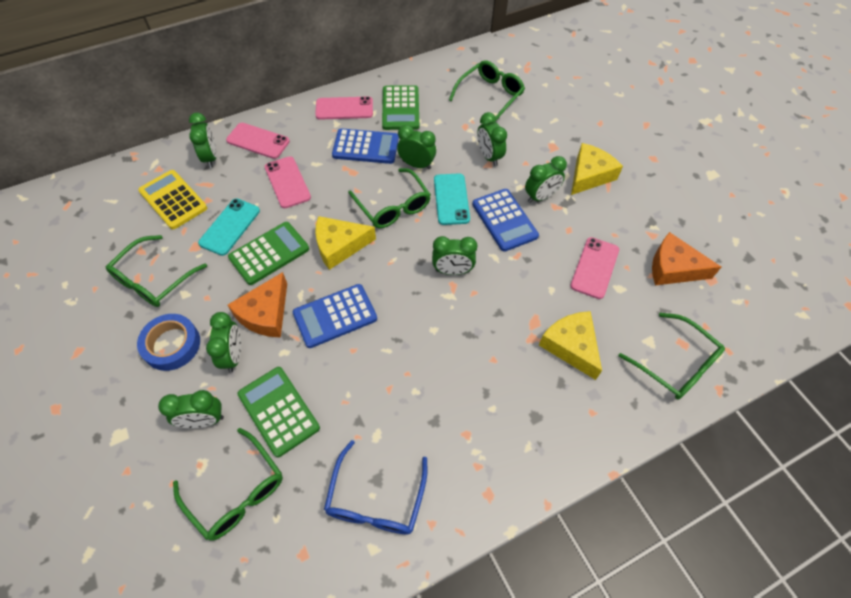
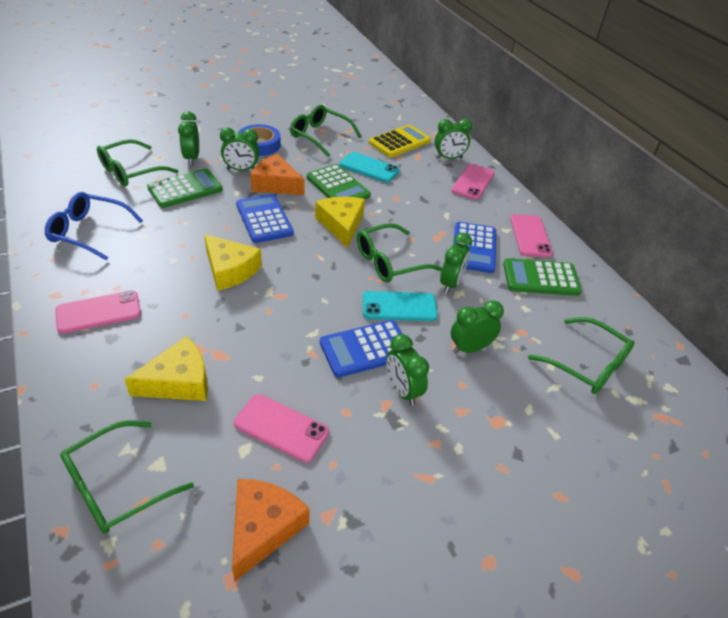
camera: 90 degrees right, 15 degrees down
(287, 182) = (421, 197): pink phone -> pink phone (98, 312)
(452, 271) = (299, 297): green clock -> none
(589, 175) = (444, 456): yellow cheese -> yellow cheese (230, 270)

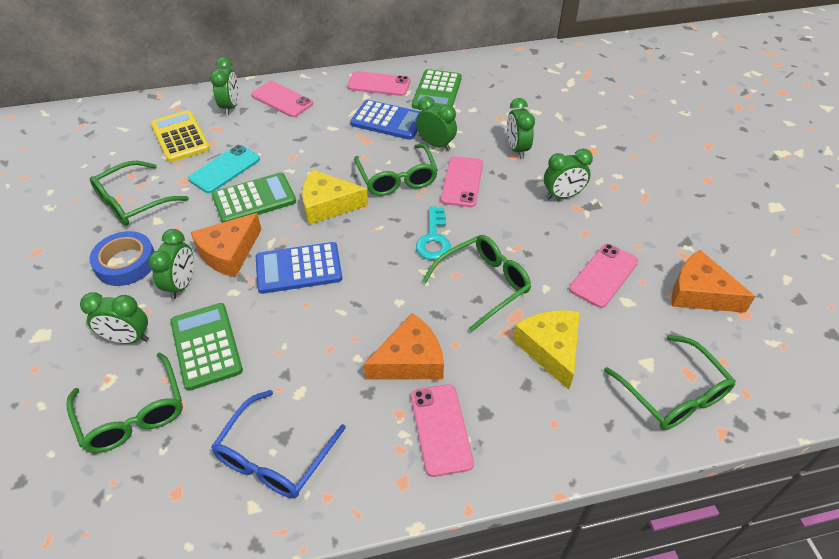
camera: 75 degrees left, 5 degrees up
(169, 289) = (410, 360): none -> orange cheese
(230, 270) = (386, 303): yellow cheese -> none
(312, 292) = (434, 239): none -> turquoise key
(365, 349) = (514, 211): blue calculator -> none
(399, 307) = (462, 182): turquoise phone -> pink phone
(588, 365) = (538, 94): green glasses -> green glasses (484, 284)

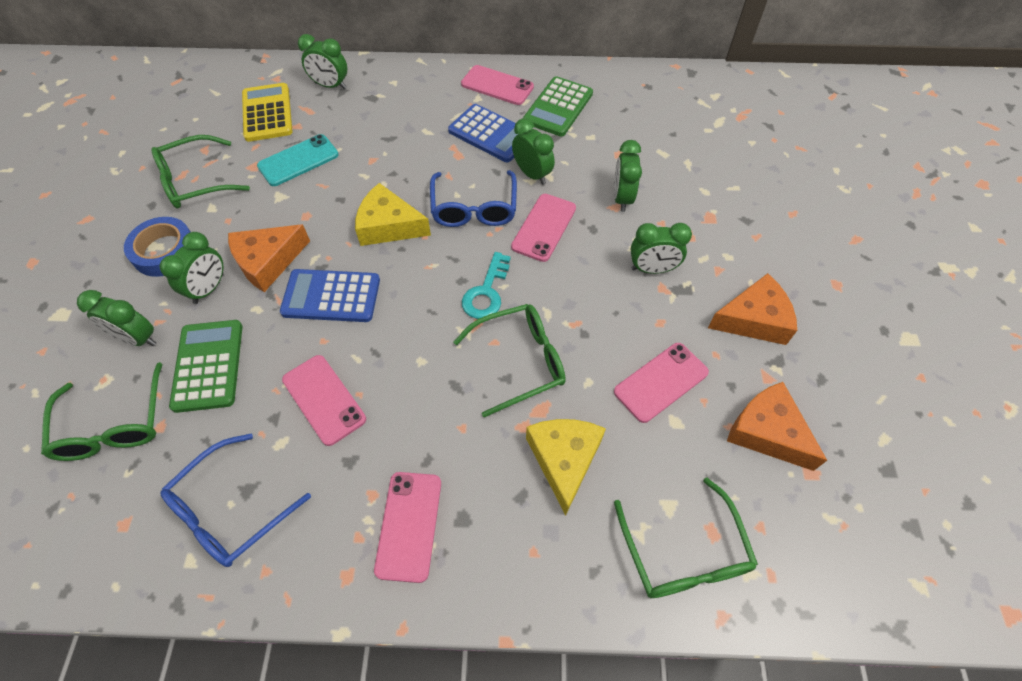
camera: 15 degrees right, 10 degrees up
(230, 107) = (330, 86): green clock -> green clock turned 90 degrees clockwise
(254, 199) = (315, 203): green calculator -> none
(282, 99) = (386, 86): pink phone -> pink phone (324, 399)
(397, 179) = (474, 209): green glasses -> blue glasses
(410, 360) = (406, 434): orange cheese -> orange cheese (753, 319)

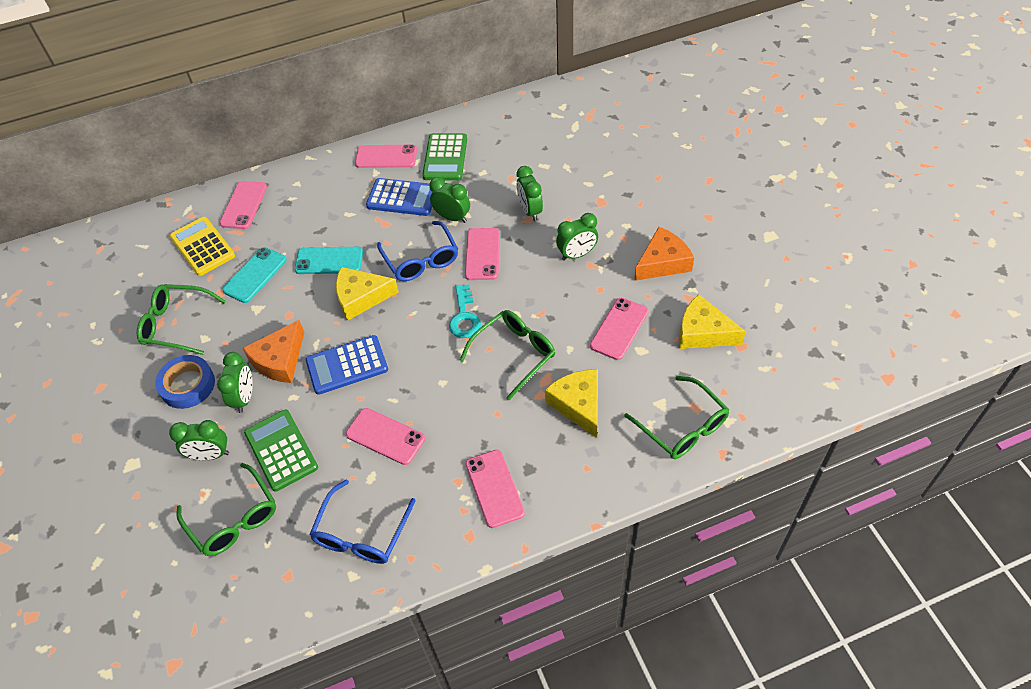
camera: 20 degrees left, 5 degrees down
(194, 182) = (175, 324): green glasses -> green glasses turned 60 degrees clockwise
(330, 86) = (244, 205): green clock -> pink phone
(379, 173) = (329, 261): none -> turquoise phone
(767, 432) = (703, 332): orange cheese -> yellow cheese

